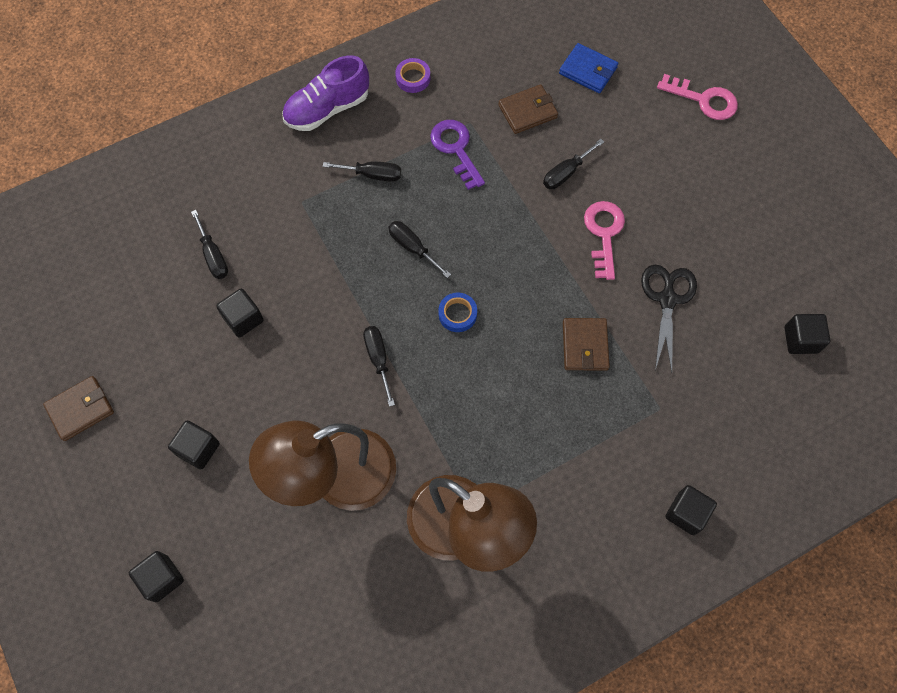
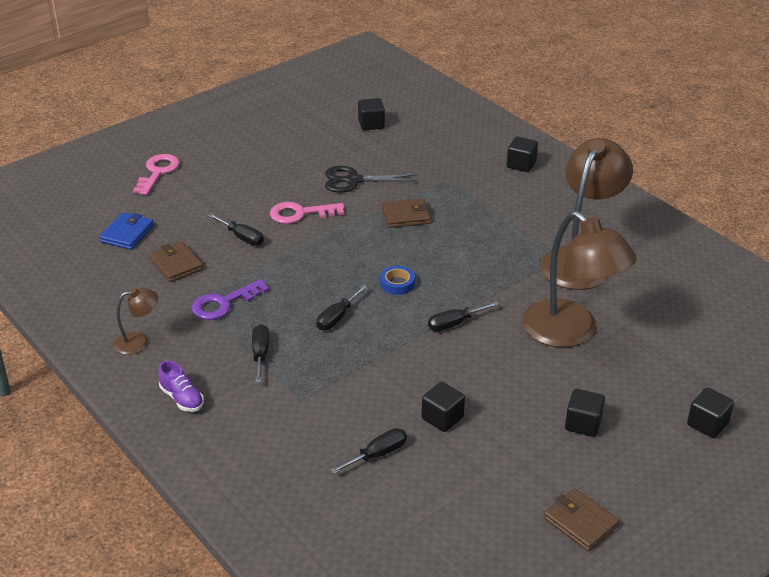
camera: 100 degrees left, 30 degrees down
(327, 109) = (182, 398): purple shoe -> purple shoe, size x0.60
(413, 78) = (139, 342): purple tape -> brown lamp

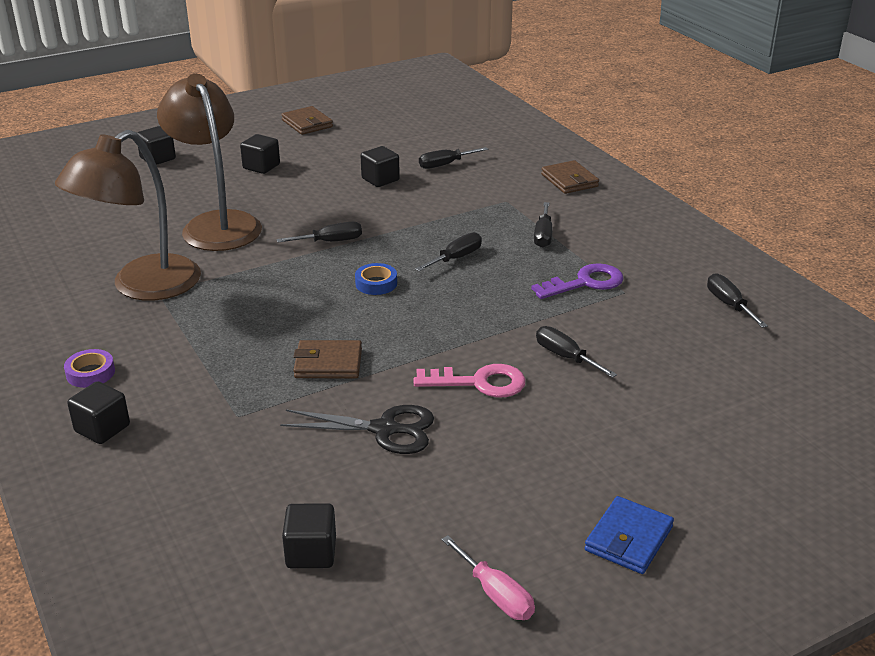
camera: 170 degrees left, 5 degrees down
(108, 295) = (729, 304): none -> black screwdriver
(127, 234) = (732, 379): blue wallet -> blue wallet (628, 539)
(139, 342) = (676, 257): brown lamp -> none
(158, 172) = (717, 484): pink key -> none
(176, 264) = (651, 331): brown wallet -> brown wallet (569, 180)
(182, 398) = (620, 211): purple shoe -> none
(278, 118) = (496, 594): none -> pink screwdriver
(558, 194) = (90, 373): none -> purple tape

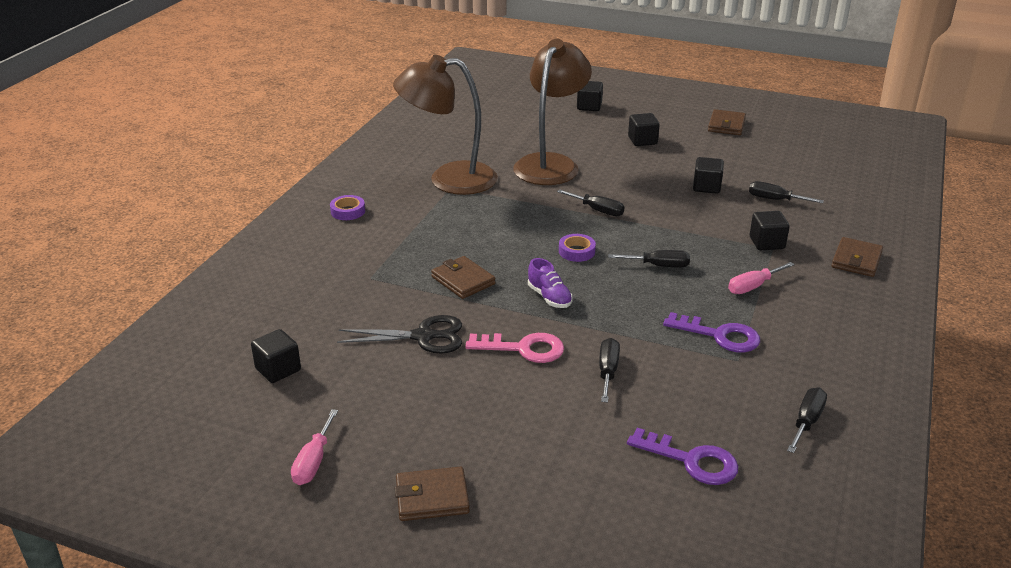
camera: 50 degrees right, 0 degrees up
(102, 428) = (305, 243): black cube -> black cube (767, 243)
(376, 283) = (576, 251): blue tape -> purple tape
(385, 429) = (424, 336): black scissors -> black scissors turned 60 degrees counterclockwise
(423, 331) = (549, 297): none -> purple shoe
(479, 383) = (523, 349): pink key -> pink key turned 45 degrees counterclockwise
(543, 235) = (753, 286): black screwdriver -> pink screwdriver
(628, 539) = (432, 497): blue wallet -> brown wallet
(720, 377) = (691, 461): none -> purple key

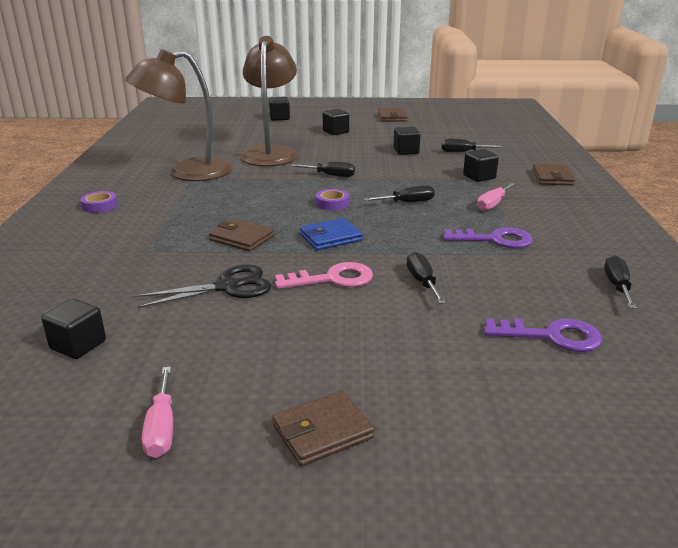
camera: 20 degrees left, 5 degrees down
(549, 297) = (330, 237): purple shoe -> blue wallet

